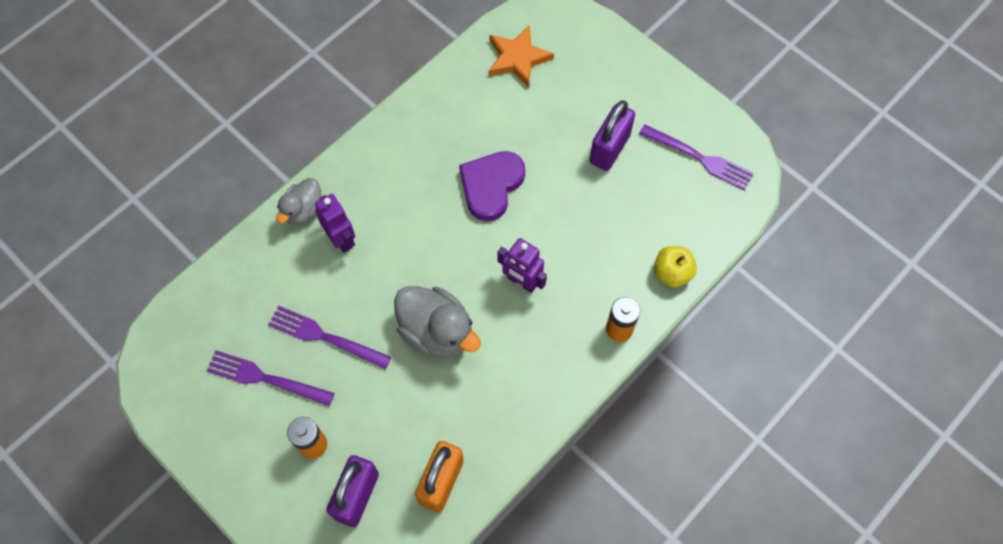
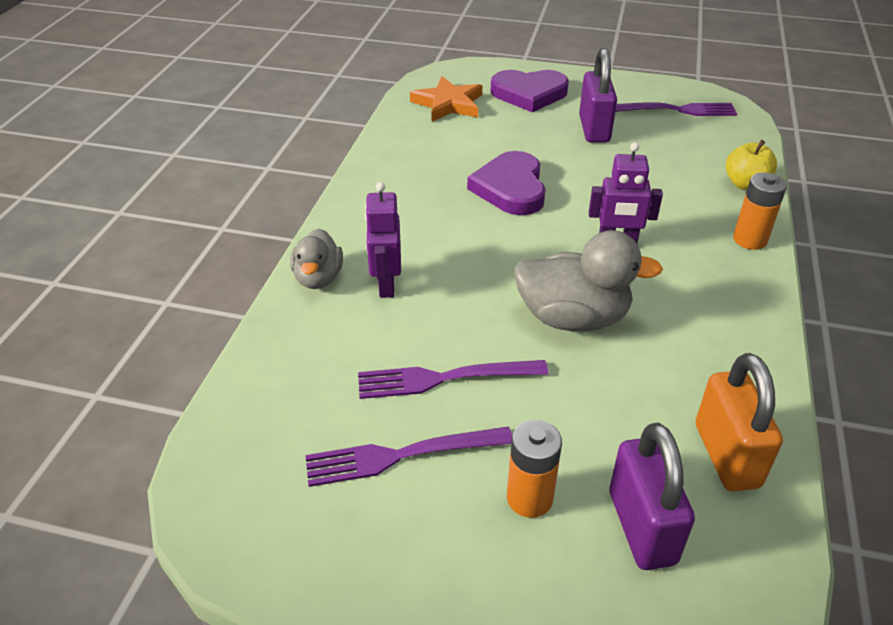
camera: 30 degrees left, 25 degrees down
(341, 239) = (386, 285): purple robot -> purple robot turned 120 degrees counterclockwise
(593, 76) = (529, 94): none -> purple heart

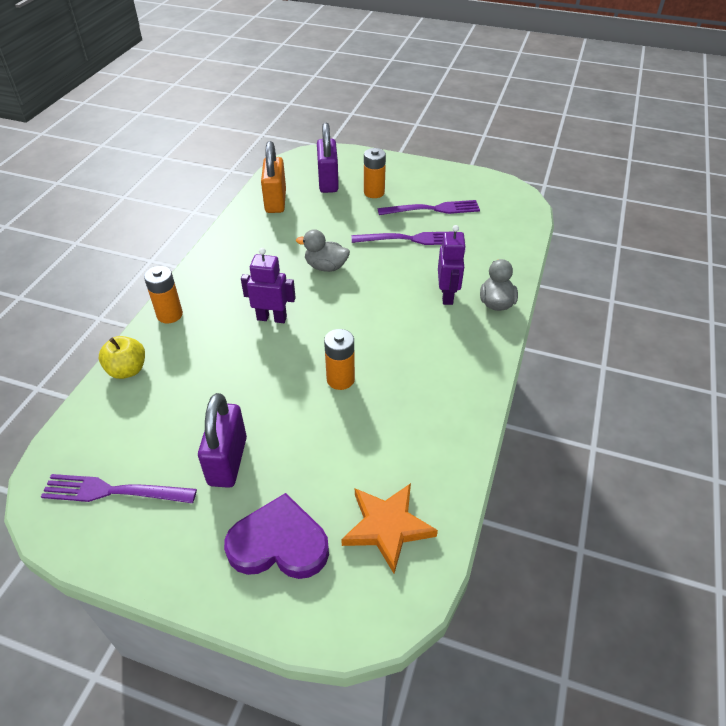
camera: 175 degrees left, 5 degrees up
(510, 188) = (340, 379): purple heart -> orange battery
(573, 318) = (326, 267): grey duck -> grey duck, size x0.61

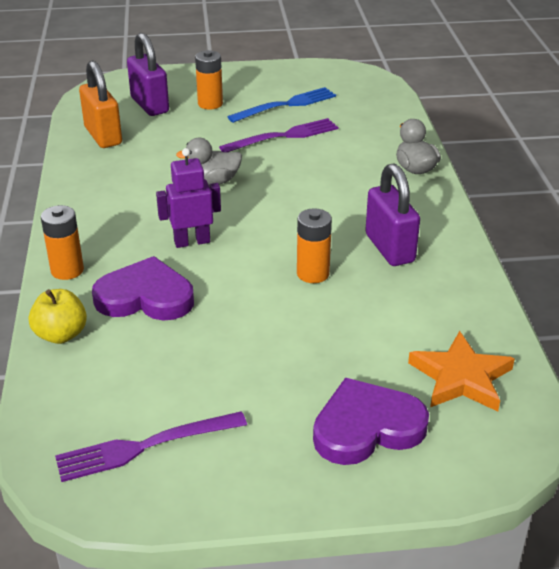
camera: 25 degrees left, 10 degrees down
(205, 357) = (145, 297): none -> purple heart
(227, 461) = (252, 378): purple padlock -> purple padlock (389, 248)
(433, 209) = (286, 105): purple fork -> blue fork
(447, 295) = (362, 175): purple robot -> none

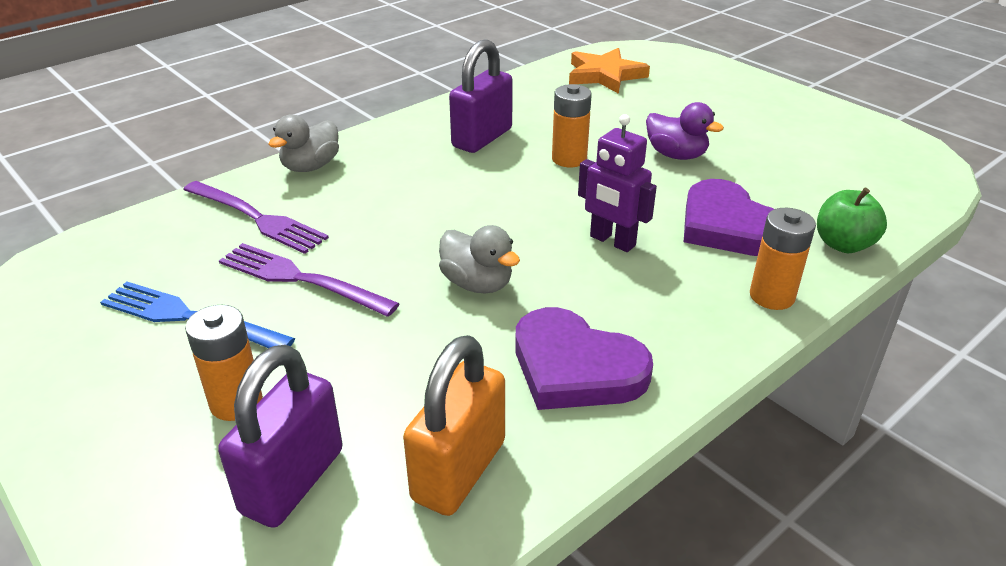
camera: 125 degrees left, 0 degrees up
(61, 334) = (843, 244): yellow apple -> green apple
(144, 447) = (854, 150): purple fork -> purple fork (257, 218)
(259, 330) = (676, 155): none -> purple duck
(367, 427) = (699, 89): purple heart -> purple heart (575, 367)

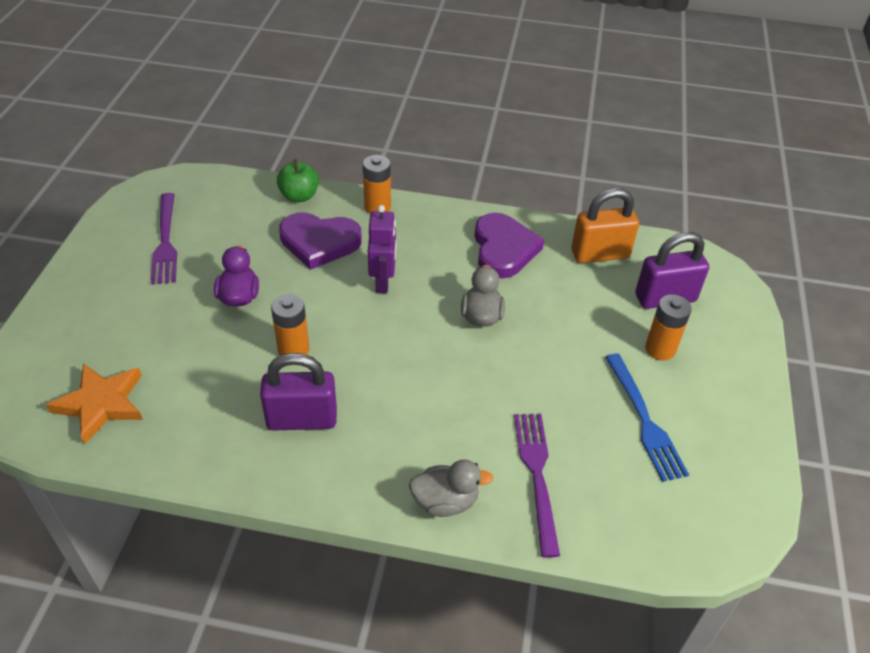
camera: 130 degrees left, 10 degrees up
(300, 279) = (563, 397): purple fork -> purple fork (165, 242)
(728, 226) = (319, 242): purple heart -> purple heart turned 75 degrees clockwise

